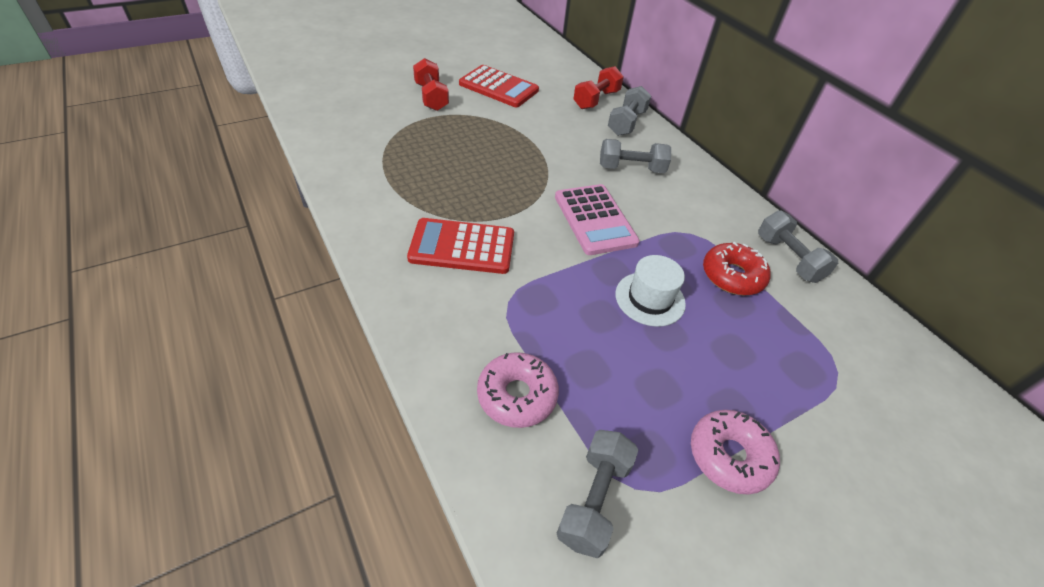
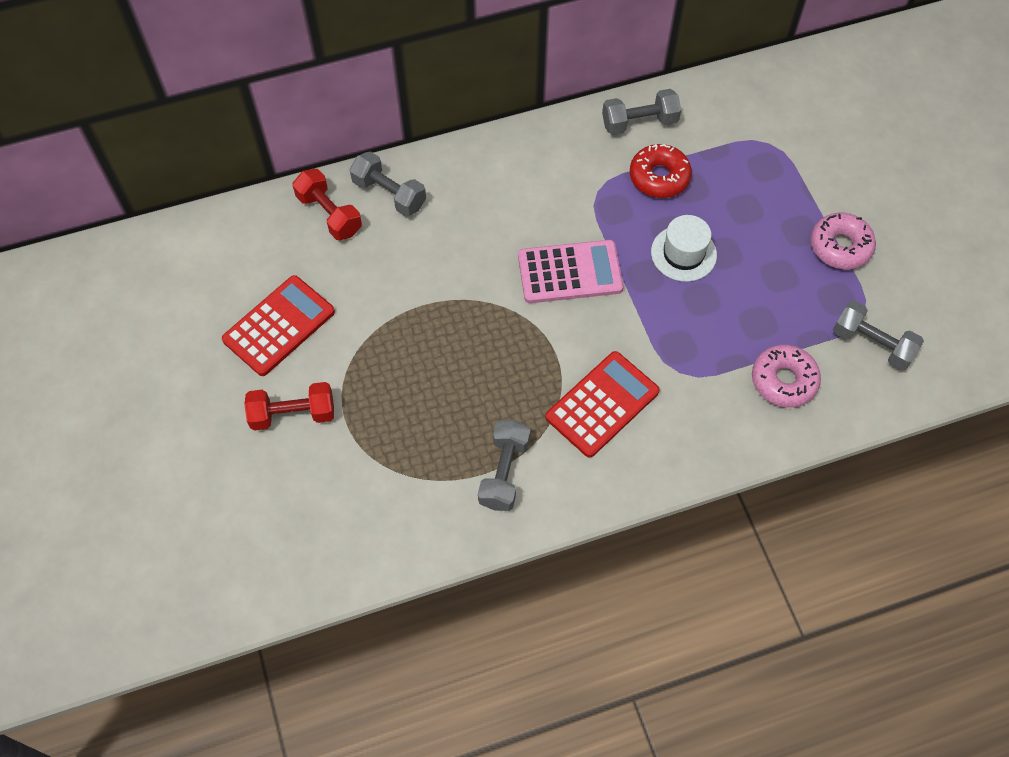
camera: 75 degrees left, 15 degrees up
(462, 247) = (602, 404): red calculator -> red calculator turned 150 degrees counterclockwise
(631, 168) = (484, 215): grey dumbbell -> grey dumbbell (504, 472)

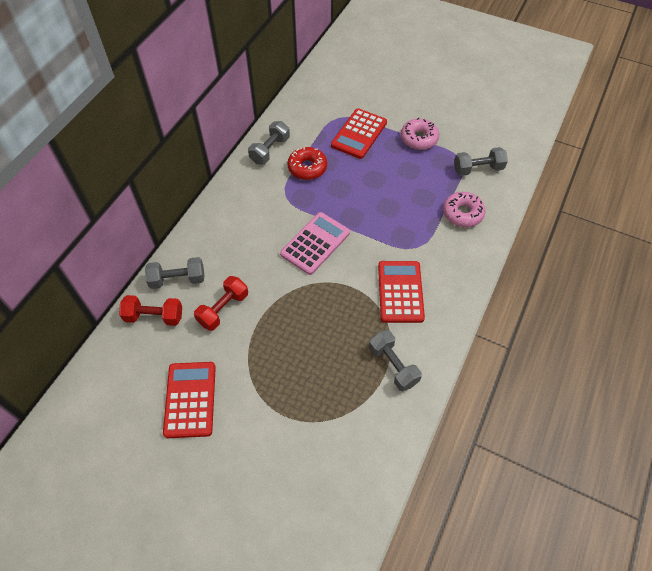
camera: 45 degrees left, 5 degrees down
(293, 414) = (251, 439): red dumbbell -> red dumbbell (223, 309)
(683, 253) = (357, 193): white hat -> none
(769, 183) = (359, 134): none -> red calculator

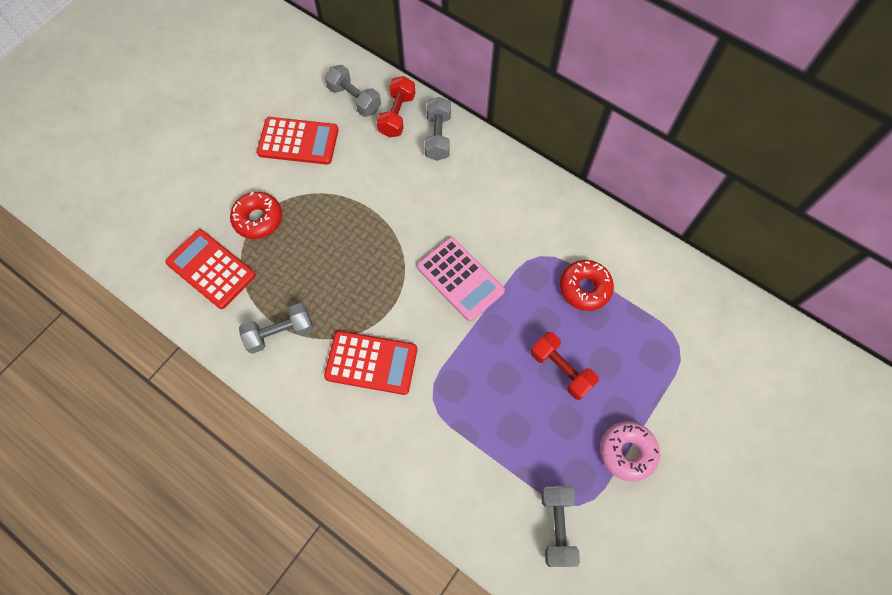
camera: 100 degrees right, 10 degrees up
(223, 309) = (391, 176): red dumbbell -> red dumbbell (561, 369)
(270, 150) = (620, 247): grey dumbbell -> grey dumbbell (354, 99)
(284, 414) = (258, 219): none -> red donut
(359, 134) = (643, 366): red calculator -> red calculator (211, 269)
(462, 213) = (477, 476): pink donut -> none

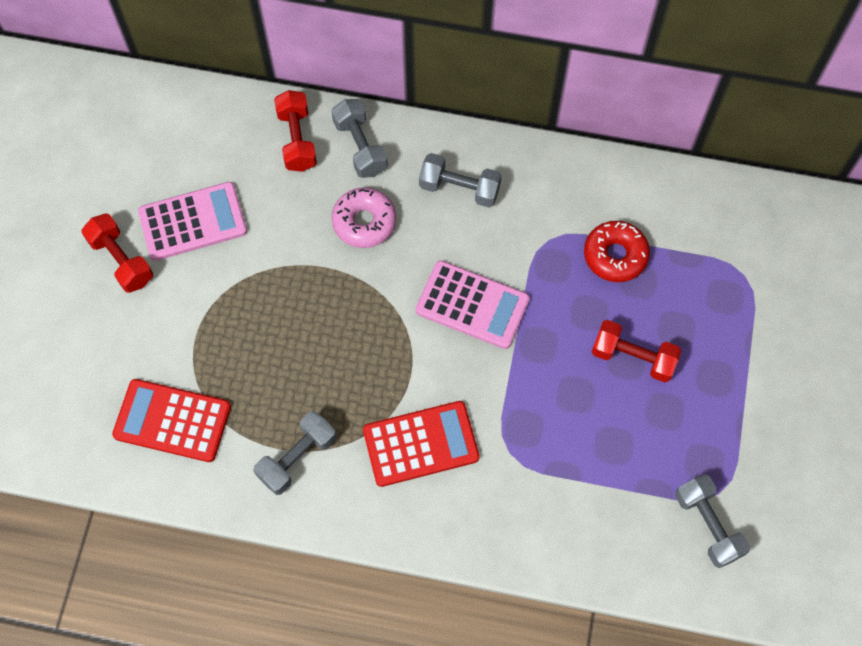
camera: 25 degrees left, 0 degrees up
(238, 148) = (121, 260): none -> red dumbbell
(258, 219) = (196, 337): red donut -> none
(298, 141) = (193, 222): red calculator -> pink calculator
(354, 99) = (234, 140): grey dumbbell -> grey dumbbell (459, 188)
(627, 452) = (743, 414): pink donut -> pink donut (364, 222)

